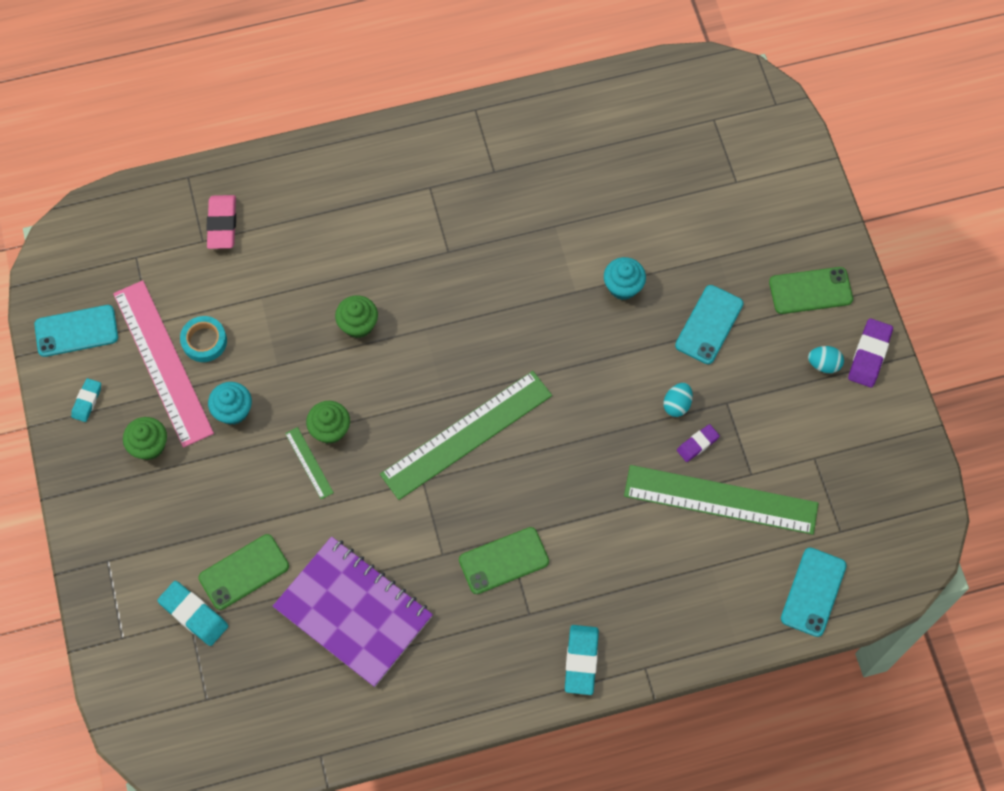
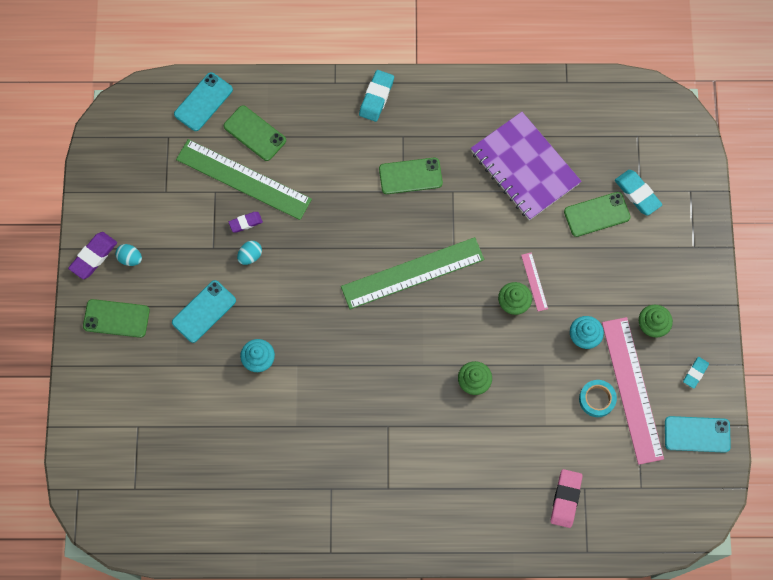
camera: 165 degrees left, 5 degrees up
(309, 463) = (534, 281): green ruler -> pink ruler
(728, 566) = (254, 133): none -> green phone

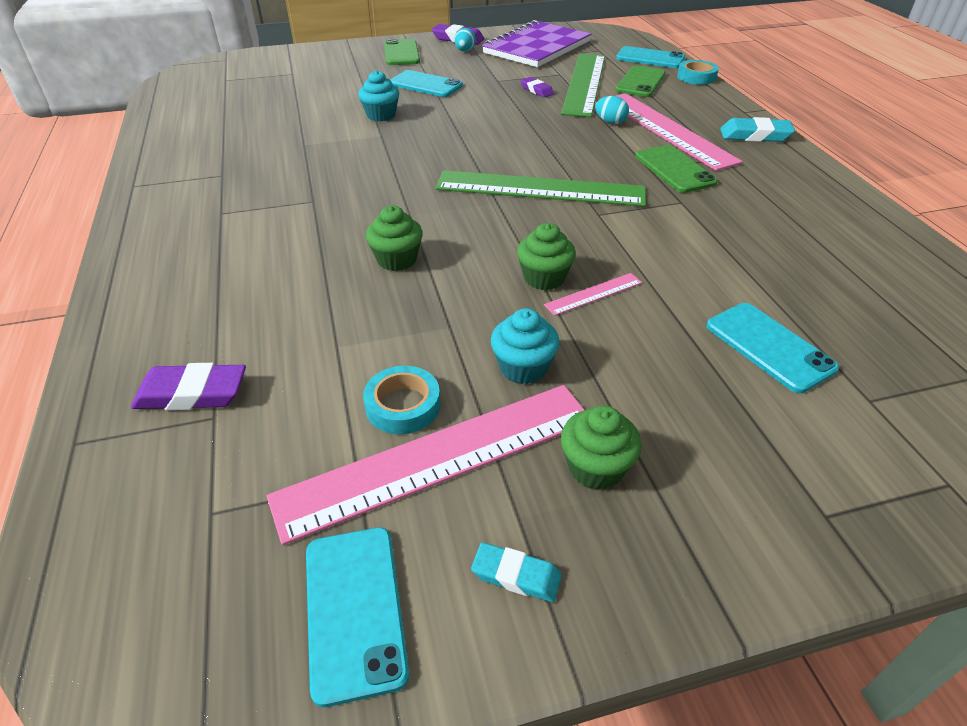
camera: 75 degrees right, 30 degrees down
(250, 256) = (500, 97): turquoise egg -> turquoise egg (610, 122)
(258, 84) = (696, 77): none -> turquoise tape
(349, 154) = (666, 129): none -> pink ruler
(412, 273) = (540, 189): green ruler -> green ruler turned 45 degrees counterclockwise
(524, 167) = (777, 256): purple notebook -> purple notebook (536, 47)
(565, 499) = (192, 394): pink eraser -> purple eraser
(597, 214) = (769, 347): green phone -> turquoise phone
(637, 194) = (859, 396): turquoise eraser -> none

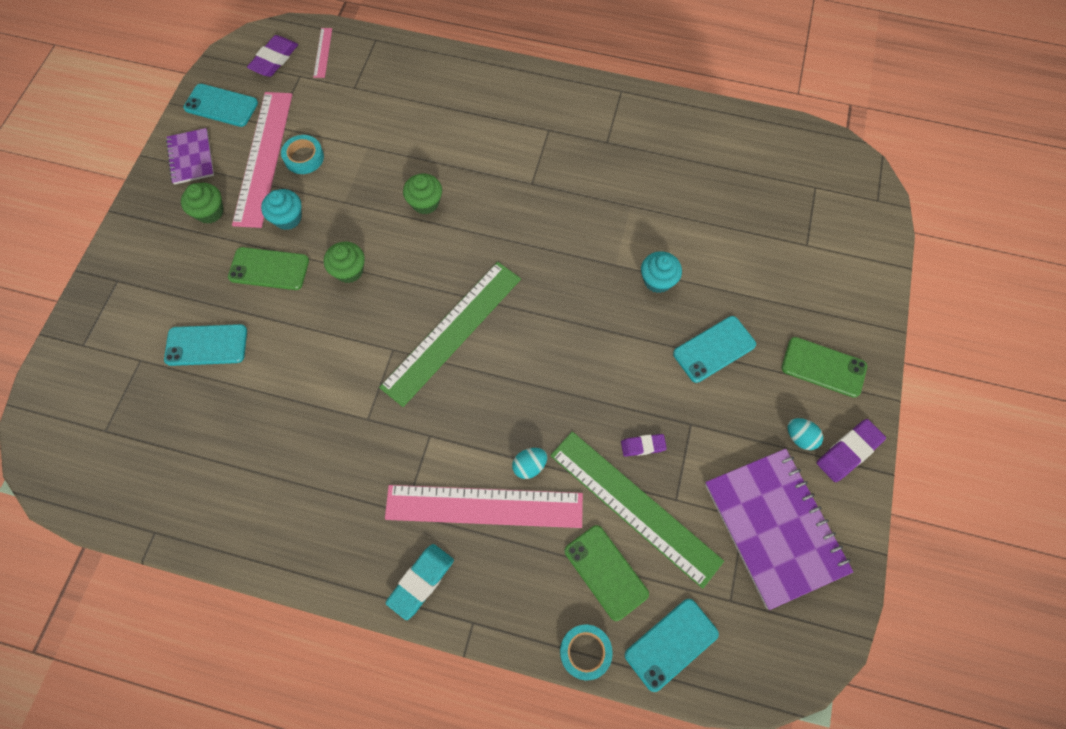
camera: 120 degrees right, 25 degrees up
(192, 394) = (376, 83): purple eraser -> purple eraser (274, 59)
(516, 575) = (191, 157): turquoise eraser -> purple notebook
(593, 294) = (315, 287): pink ruler -> pink ruler (323, 52)
(674, 169) = (413, 453): green phone -> green phone (269, 269)

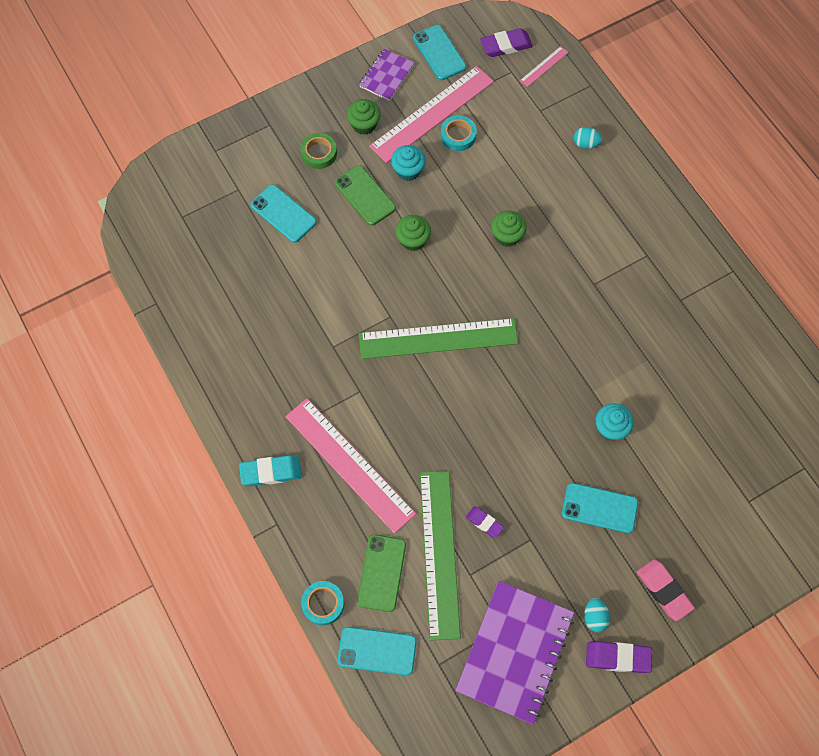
camera: 45 degrees right, 0 degrees up
(190, 267) = (319, 153): none -> green tape
(529, 466) = (401, 467): turquoise egg -> turquoise egg (585, 144)
(823, 367) = (663, 591): green phone -> pink eraser

